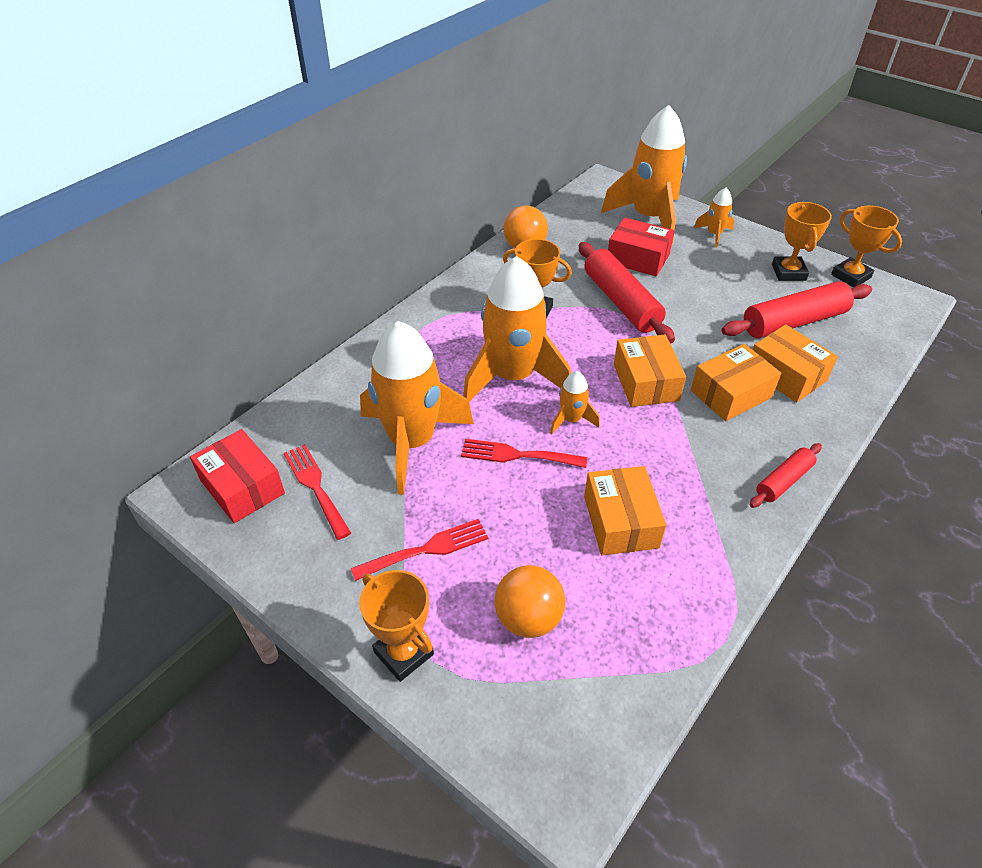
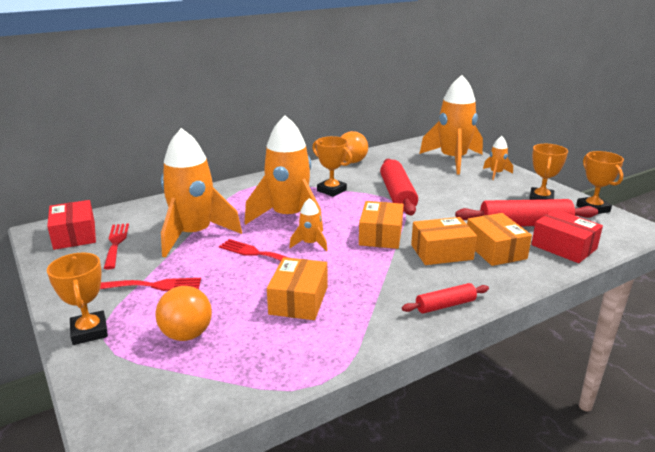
camera: 20 degrees right, 20 degrees down
(638, 258) = (428, 177): red box -> red box (564, 247)

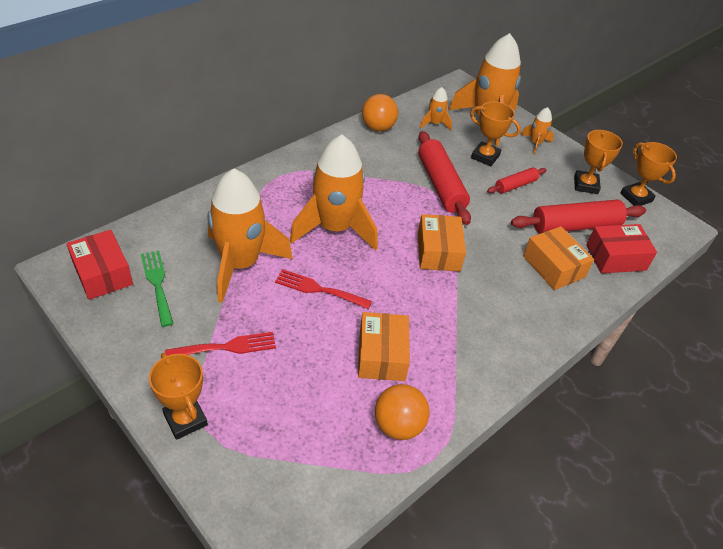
camera: 15 degrees left, 20 degrees up
(116, 243) = (157, 284): red fork -> green fork
(187, 335) = (287, 413): orange ball -> orange ball (398, 425)
(310, 244) = (369, 270): orange rocket -> orange rocket (434, 123)
(331, 190) = (368, 180): orange trophy -> orange trophy (485, 156)
(441, 252) = (503, 273): orange box -> none
(445, 305) = (521, 349): red rolling pin -> red rolling pin (515, 185)
(564, 247) = (615, 257): red box -> red box turned 45 degrees counterclockwise

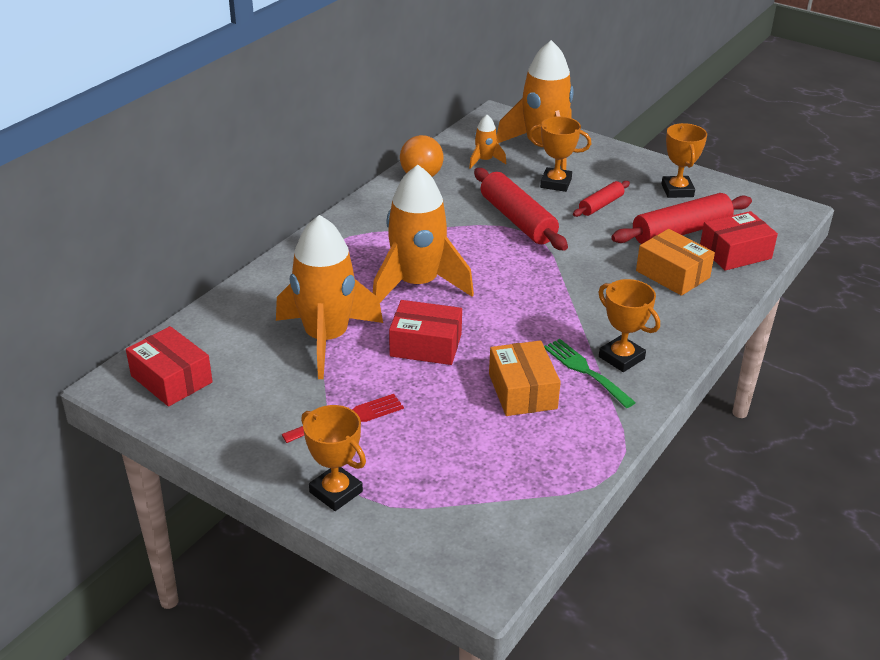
camera: 10 degrees left, 10 degrees down
(157, 284) = (240, 376): green fork -> green fork (585, 371)
(318, 289) = (425, 345): red fork -> red box
(398, 425) = (567, 449): orange ball -> none
(438, 252) = (542, 284): orange box -> none
(535, 143) = (606, 160): orange rocket -> none
(636, 197) = (736, 192): orange trophy -> orange trophy (621, 358)

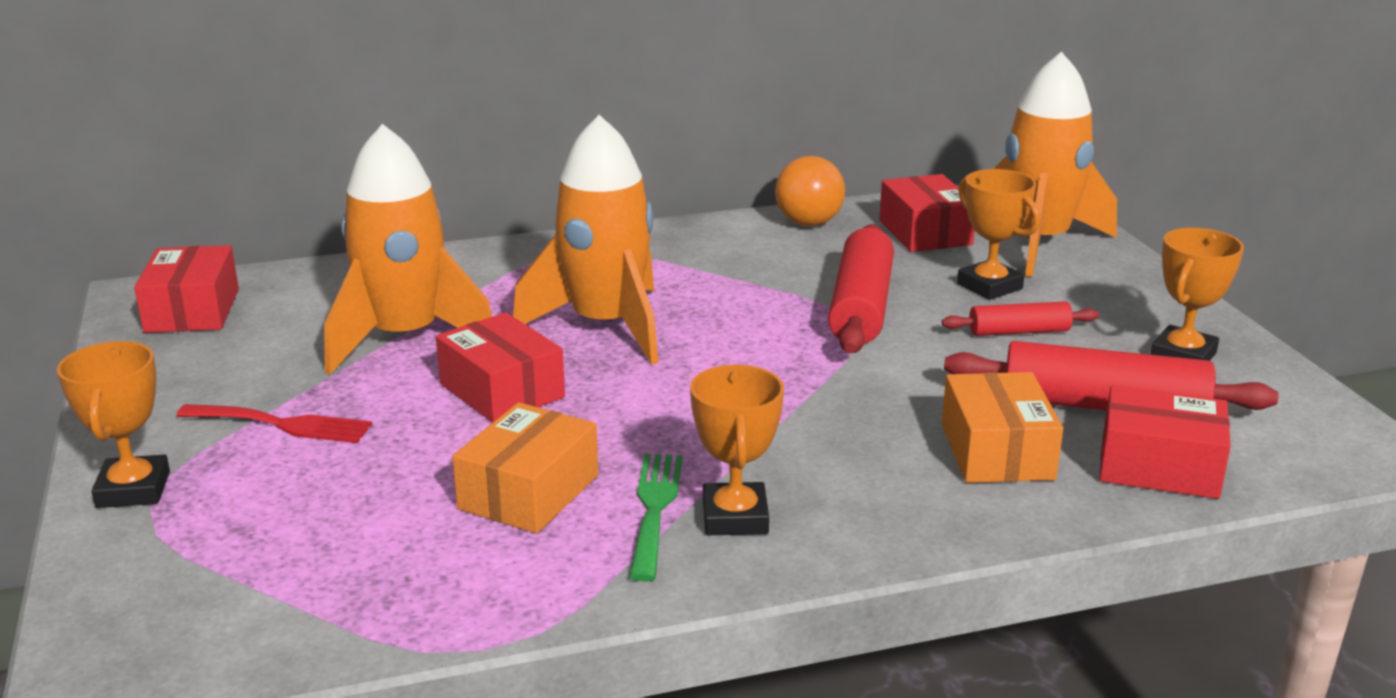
camera: 40 degrees right, 10 degrees down
(484, 161) = (925, 233): orange rocket -> red box

